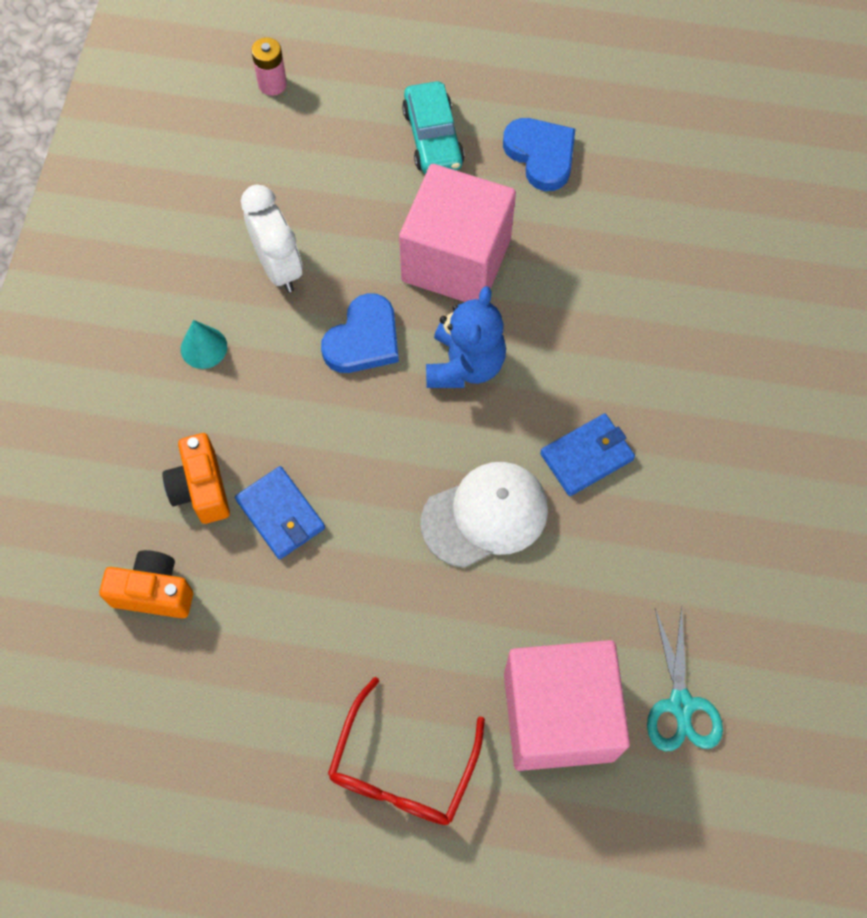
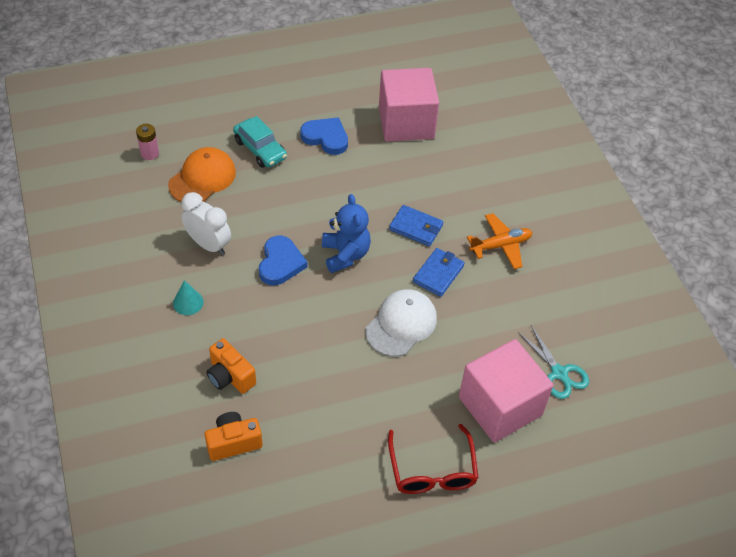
camera: 30 degrees left, 15 degrees down
(281, 514) = (285, 370): blue wallet -> blue wallet (416, 227)
(325, 154) = (202, 178): none -> orange cap
(456, 259) = (309, 204): pink cube -> pink cube (406, 123)
(711, 450) = (500, 245): none -> orange plane

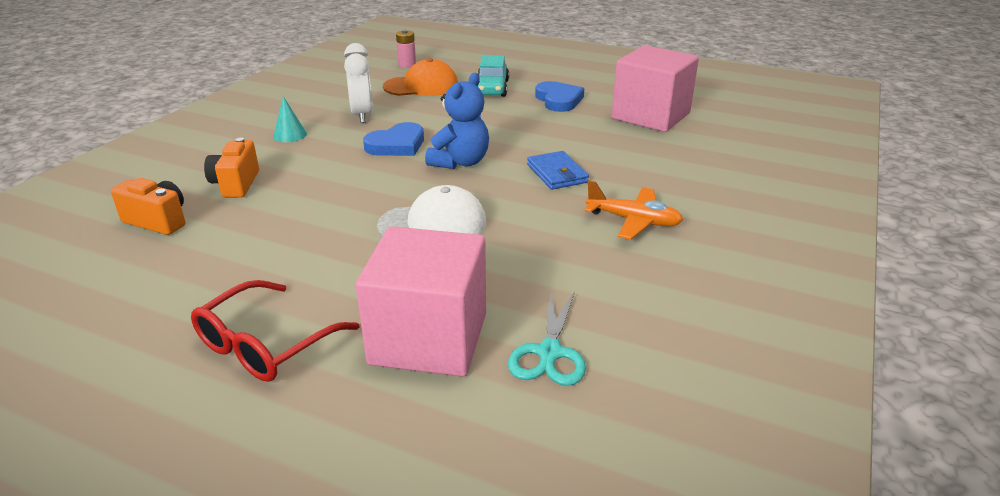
camera: 45 degrees right, 20 degrees down
(438, 274) = (529, 210): blue wallet -> none

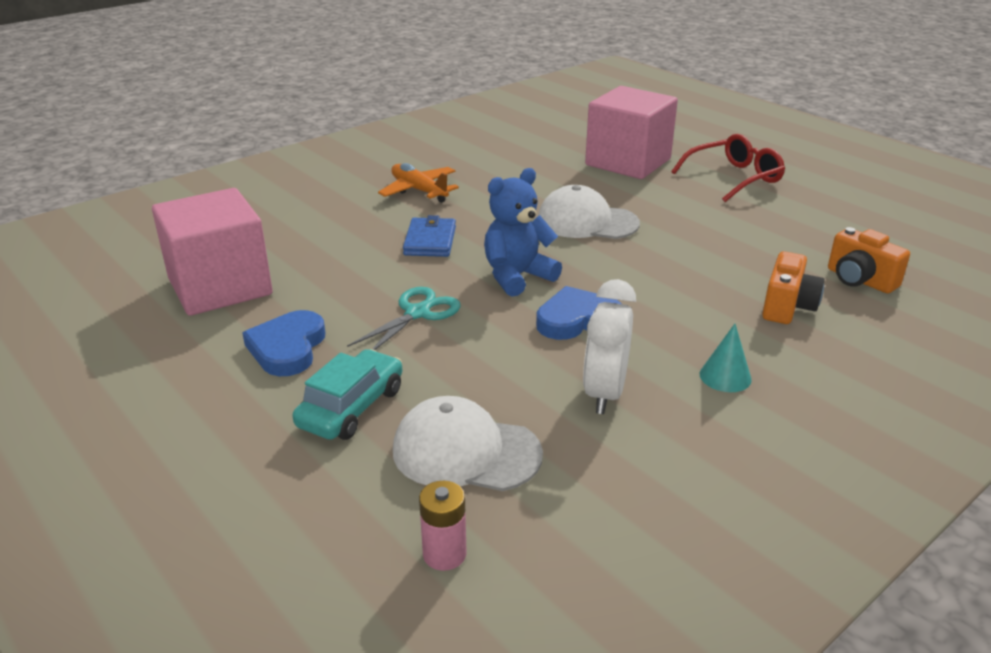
camera: 155 degrees left, 0 degrees up
(421, 86) = (466, 452): orange cap -> white cap
(549, 352) = (560, 145): turquoise scissors -> turquoise scissors (417, 313)

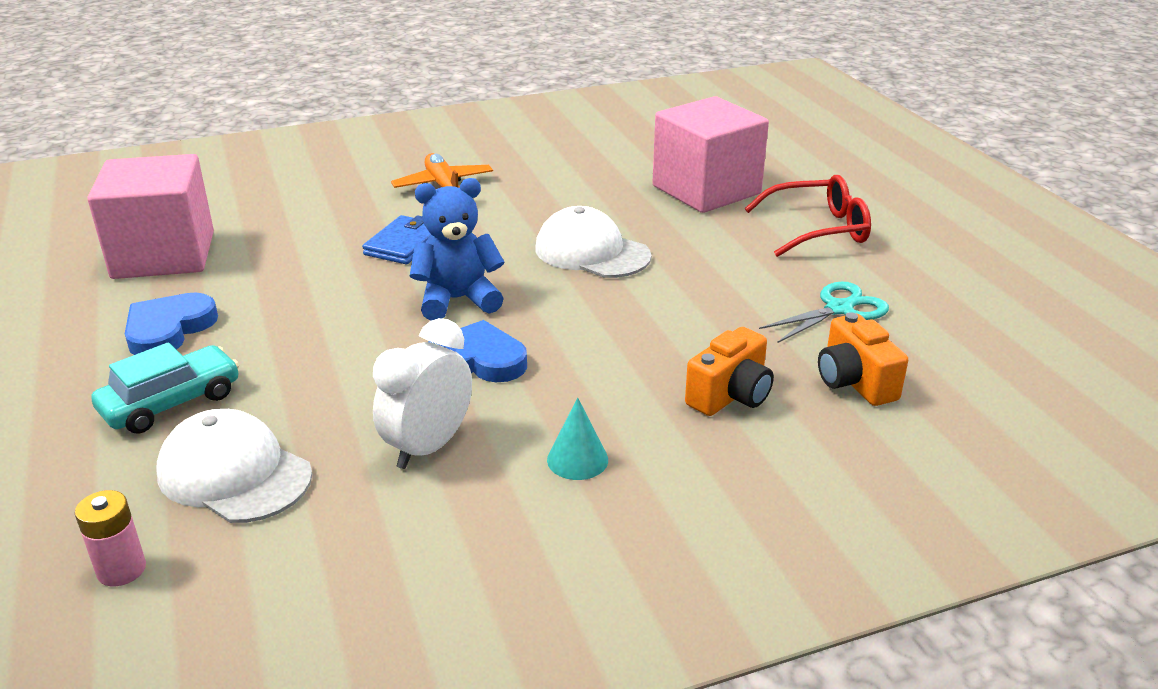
camera: 20 degrees right, 0 degrees up
(417, 313) = (320, 319): turquoise scissors -> turquoise scissors (839, 309)

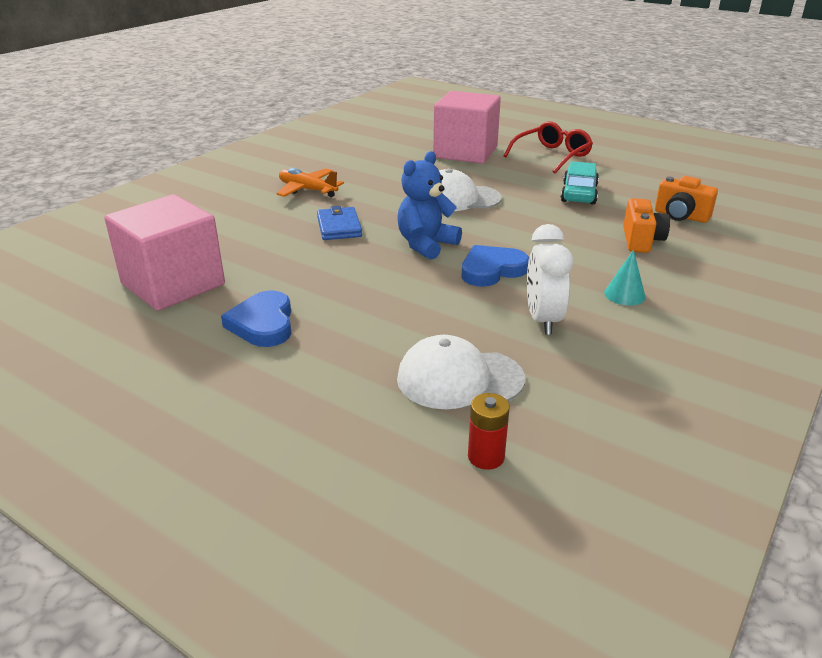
camera: 35 degrees left, 0 degrees up
(121, 570) = (486, 457): pink battery -> red battery
(171, 402) = (345, 361): turquoise car -> turquoise car (579, 193)
(839, 309) = (621, 188): turquoise scissors -> none

